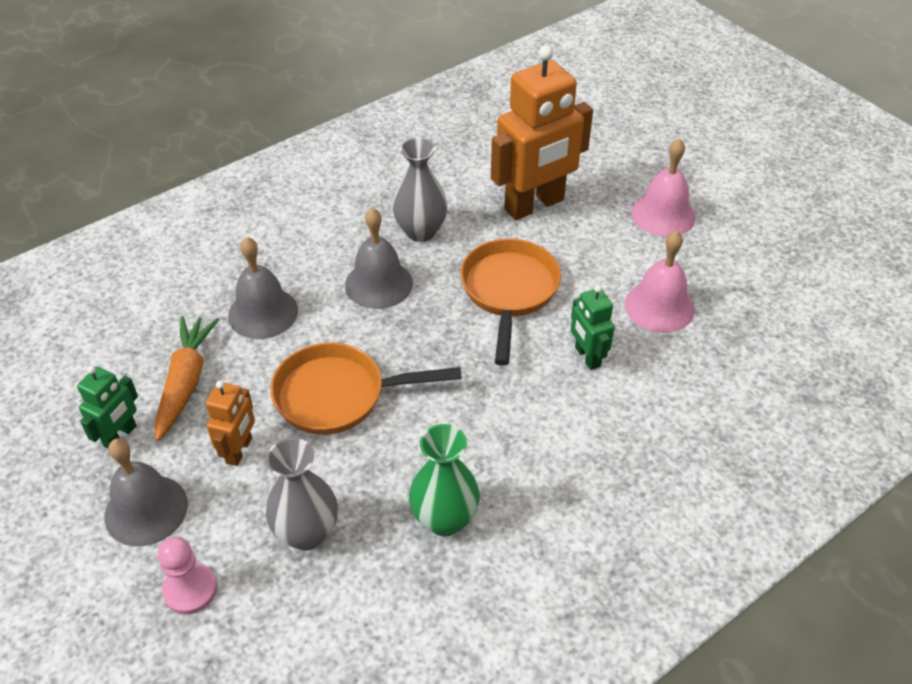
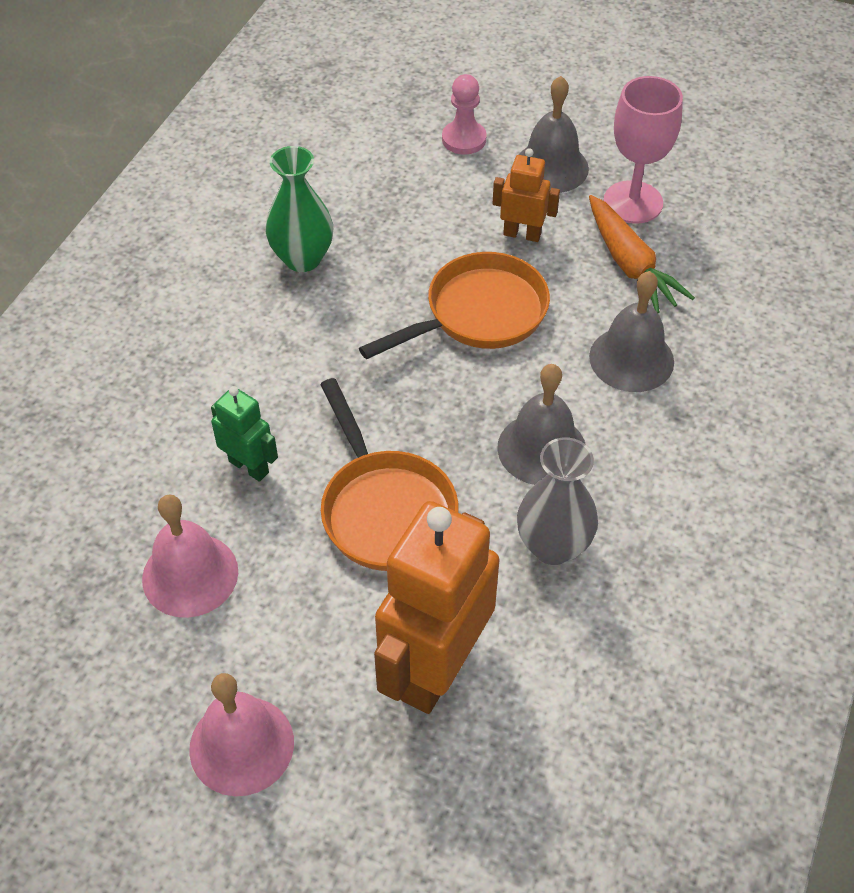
camera: 150 degrees right, 5 degrees up
(120, 436) = (633, 202): green robot -> pink goblet
(239, 450) = (522, 234): orange robot -> orange robot turned 120 degrees clockwise
(307, 533) = (409, 204): grey vase -> none

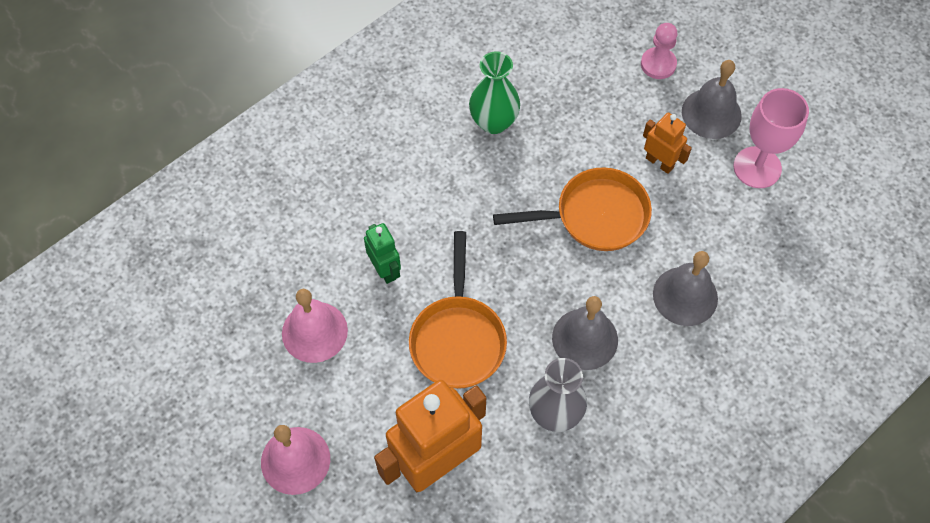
camera: 25 degrees right, 10 degrees up
(630, 264) = (726, 219): orange carrot -> none

